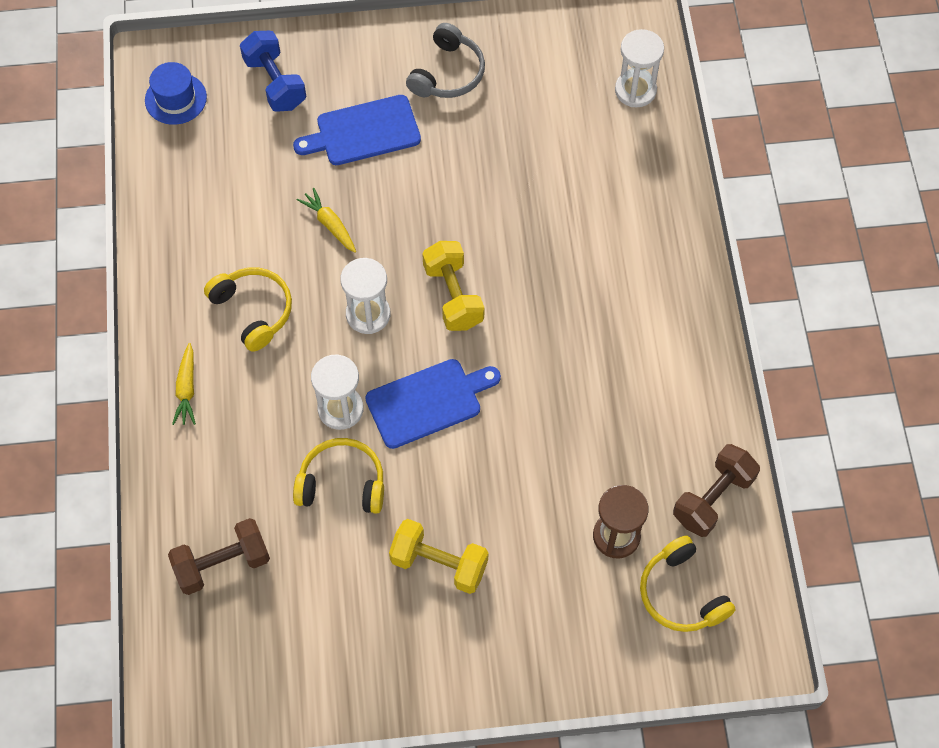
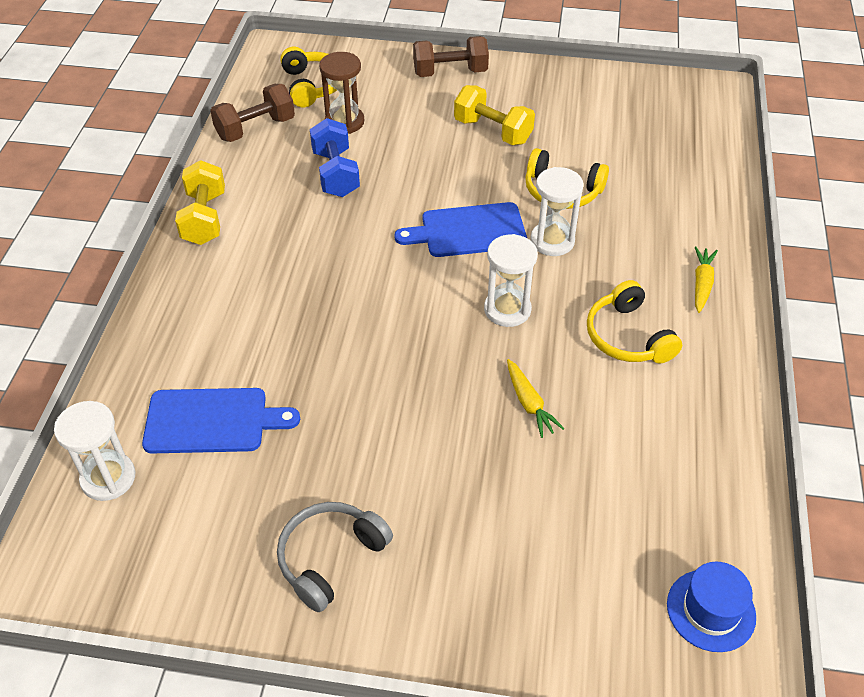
camera: 165 degrees left, 15 degrees down
(222, 564) = (673, 161): brown dumbbell -> brown dumbbell (450, 72)
(275, 83) = (568, 600): blue dumbbell -> blue dumbbell (336, 174)
(363, 131) = (463, 503): blue cutting board -> blue cutting board (212, 421)
(453, 296) = (415, 308): yellow dumbbell -> yellow dumbbell (204, 218)

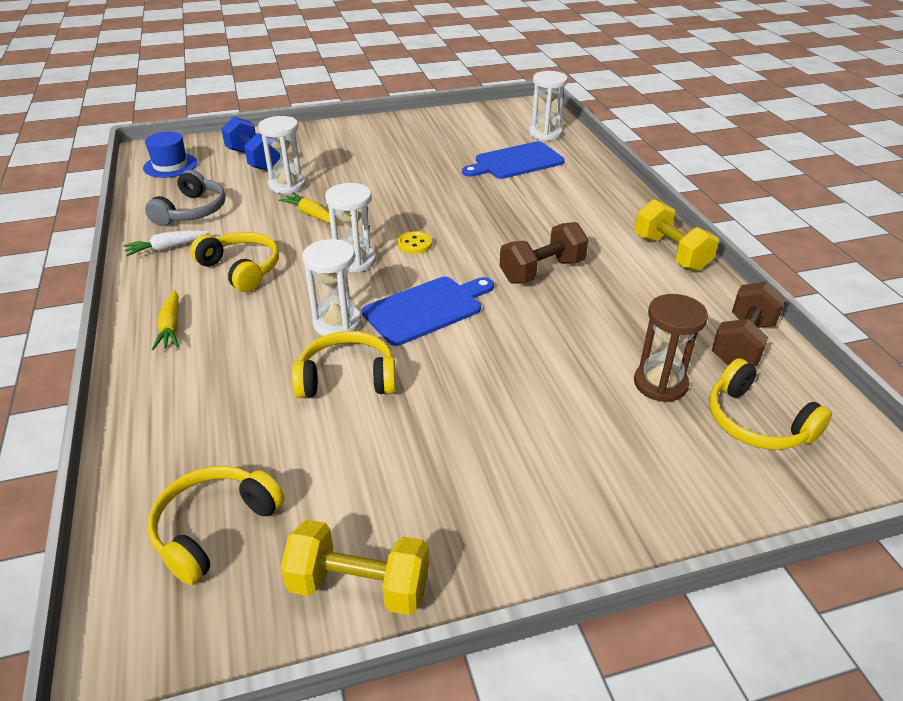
camera: 155 degrees right, 10 degrees down
(330, 558) = (396, 138): grey headphones -> grey headphones (192, 211)
(336, 174) = (604, 323): blue dumbbell -> blue dumbbell (253, 160)
(435, 312) = (414, 244): none -> yellow button
(450, 72) = (603, 517): brown dumbbell -> brown dumbbell (542, 271)
(492, 131) = (473, 432): yellow dumbbell -> yellow dumbbell (359, 586)
(541, 482) = (287, 185): none -> white hourglass
(672, 128) = (214, 528): none -> yellow headphones
(708, 400) = (168, 248): none -> white carrot

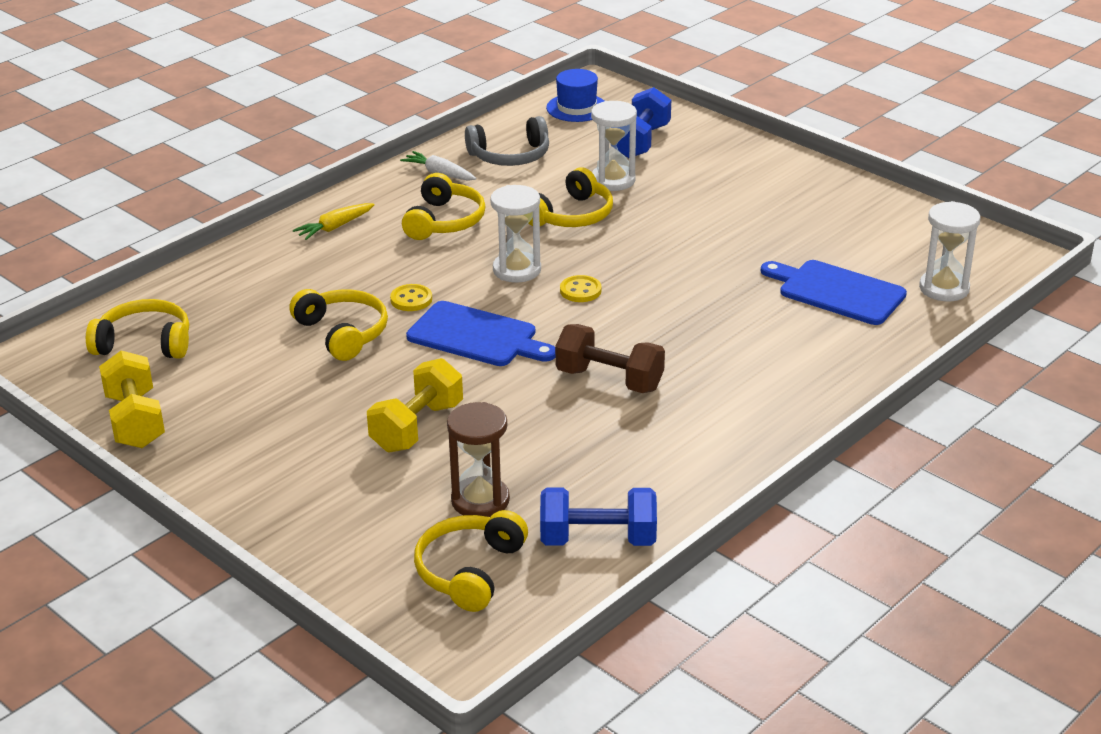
camera: 60 degrees right, 5 degrees down
(311, 215) = (572, 215): yellow carrot -> yellow headphones
(337, 323) = (411, 299): white hourglass -> yellow button
(670, 253) = (739, 454): yellow dumbbell -> yellow dumbbell (417, 427)
(742, 343) = (598, 539): brown dumbbell -> blue dumbbell

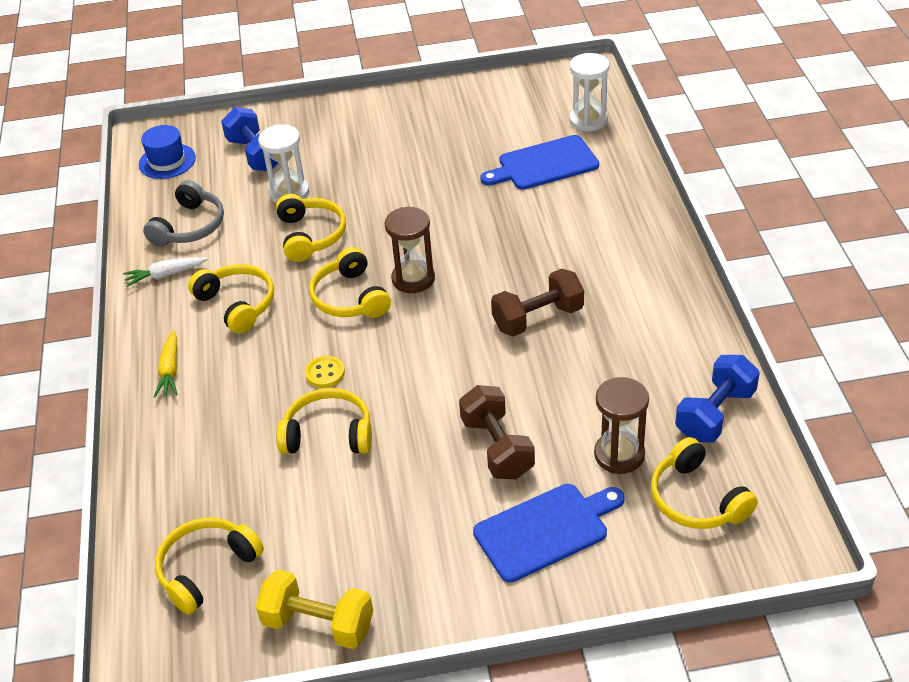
camera: 50 degrees left, 10 degrees up
(417, 427) = (497, 448): yellow dumbbell -> brown dumbbell
(476, 336) = (413, 360): blue cutting board -> blue cutting board (545, 530)
(517, 270) = (350, 298): white hourglass -> yellow headphones
(580, 291) = (413, 279): yellow button -> brown hourglass

